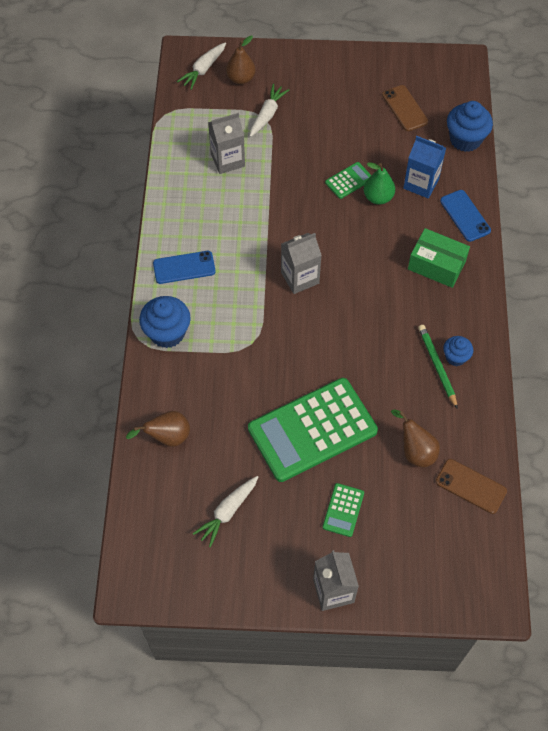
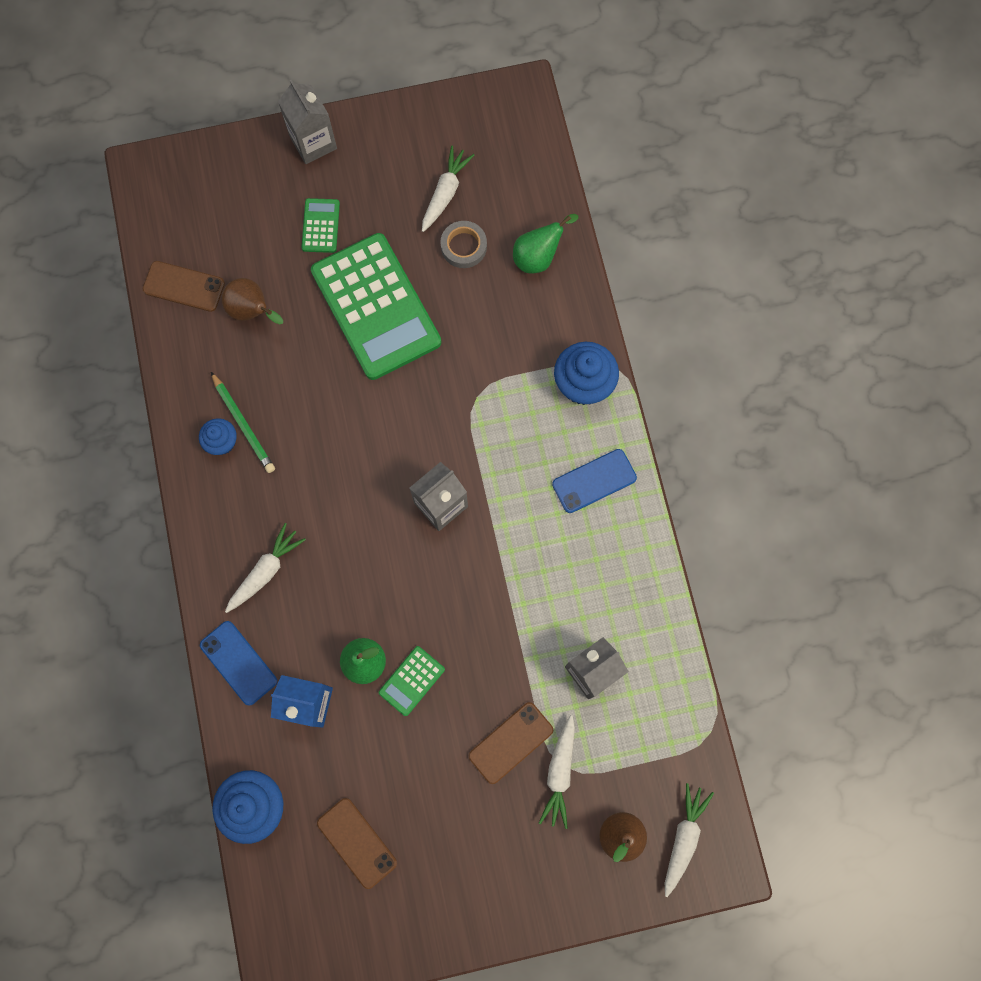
camera: 165 degrees right, 15 degrees up
(167, 437) = (538, 257): brown pear -> green pear
(226, 461) = (463, 246): none -> grey tape
(293, 135) = (510, 742): none -> brown phone
(312, 430) = (376, 307): green calculator -> green calculator turned 105 degrees clockwise
(436, 265) = (266, 571): green box -> white carrot

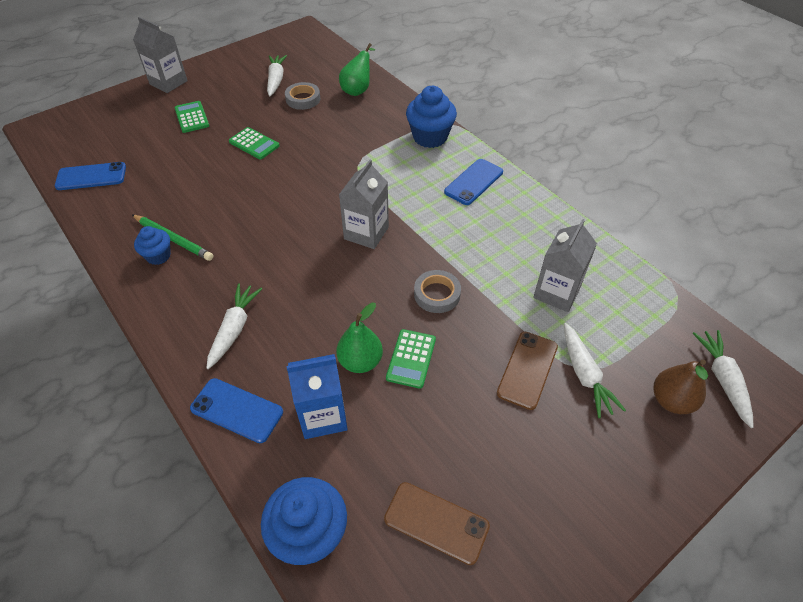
camera: 25 degrees left, 25 degrees down
(184, 286) = (91, 176): brown phone -> blue phone
(252, 311) = (155, 173): brown pear -> none
(376, 307) = (254, 144): green calculator -> green calculator, size x0.42
(473, 618) = (437, 294): none -> grey tape

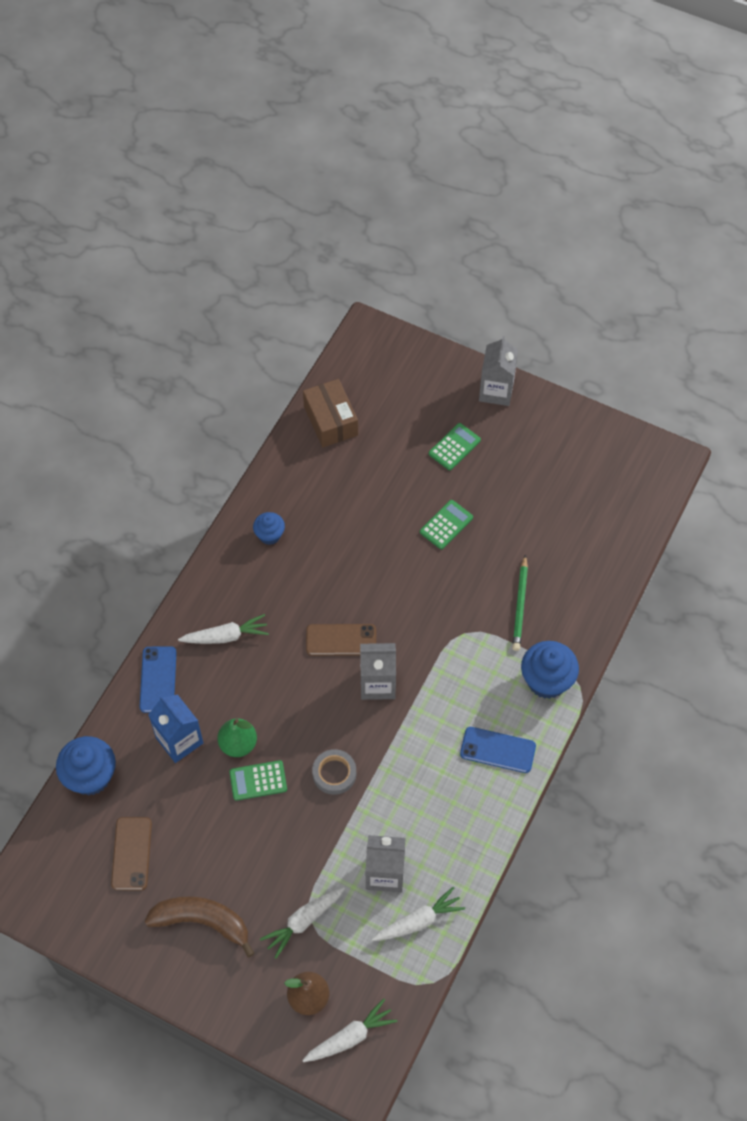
camera: 65 degrees right, 10 degrees up
(91, 176) = (331, 421): blue phone -> brown box
(173, 239) = (293, 534): green pencil -> green pencil (520, 605)
(254, 144) = (446, 525): green calculator -> green calculator turned 150 degrees counterclockwise
(276, 80) = (559, 486): white carrot -> white carrot (419, 921)
(303, 99) = (541, 529): grey tape -> none
(358, 90) = (588, 574): green pear -> none
(527, 370) = (288, 874): brown phone -> brown phone (341, 640)
(553, 473) = (202, 922): none -> brown banana

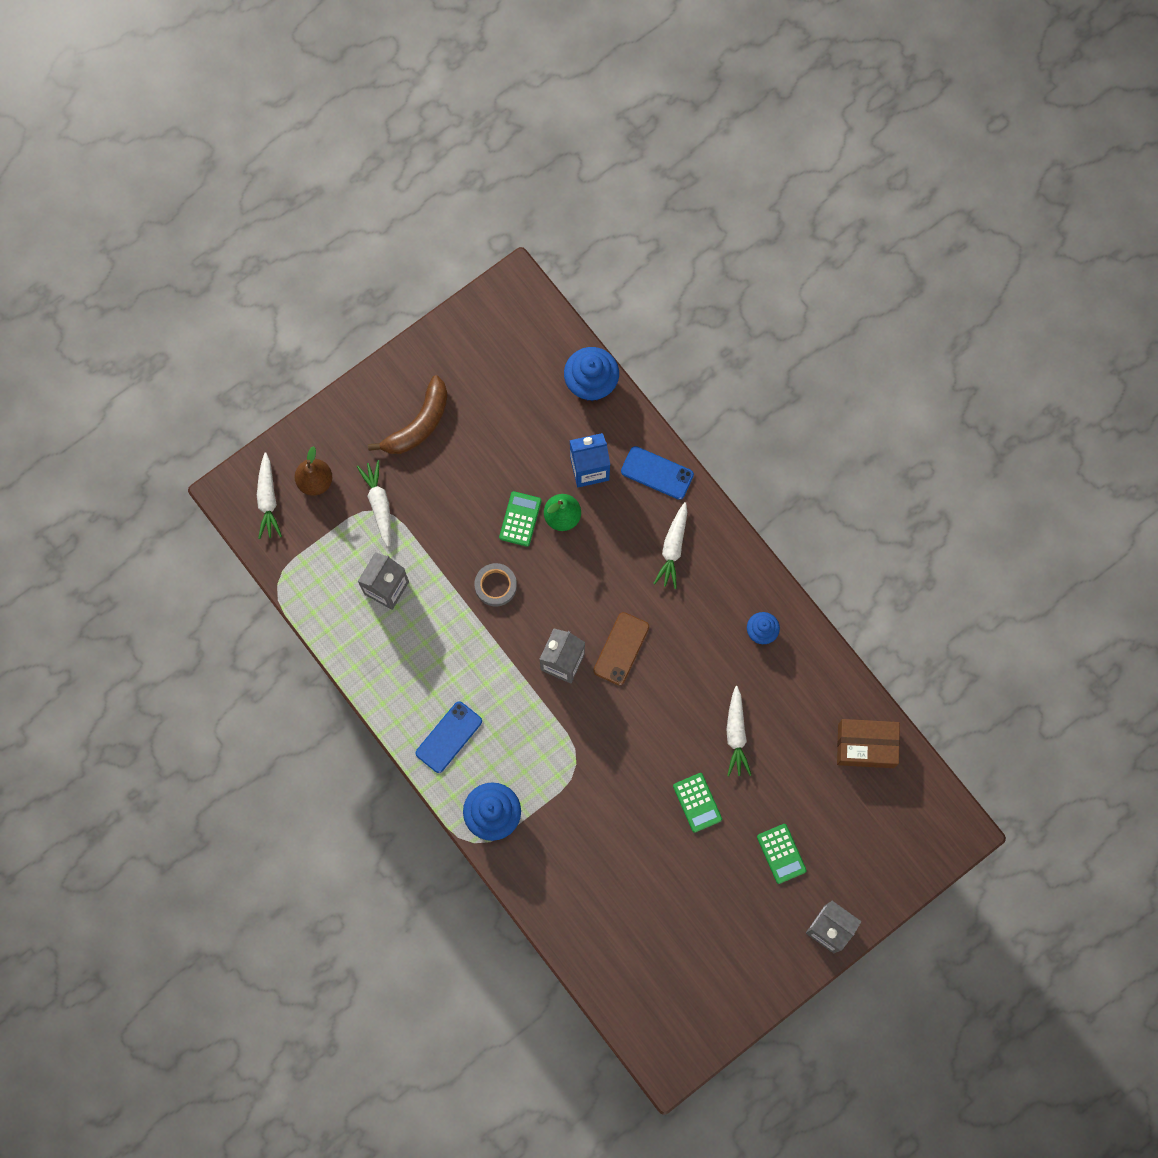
camera: 115 degrees right, 15 degrees up
(132, 853) = (505, 391): brown phone -> none
(419, 921) = (332, 597): white carrot -> white carrot (736, 735)
(520, 605) = (579, 829): green pencil -> none

